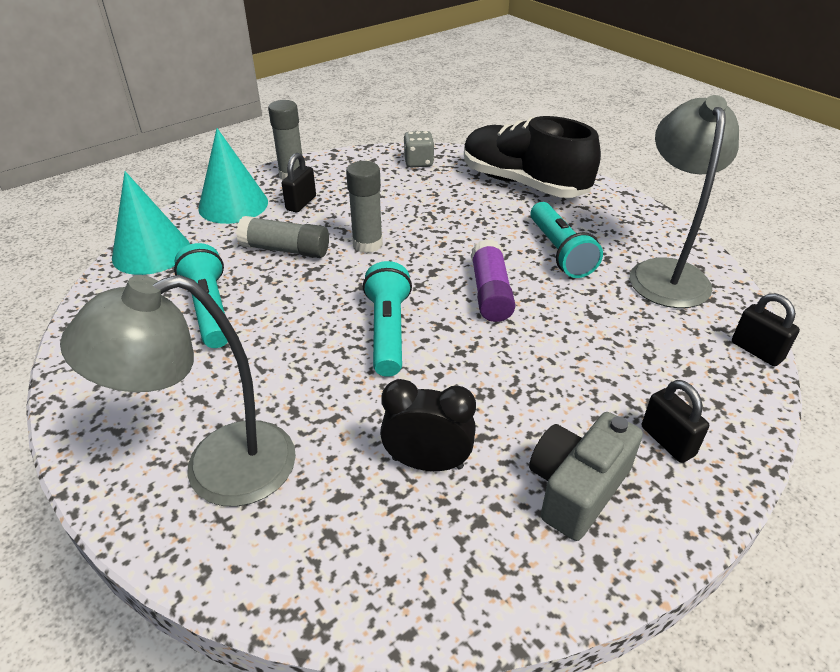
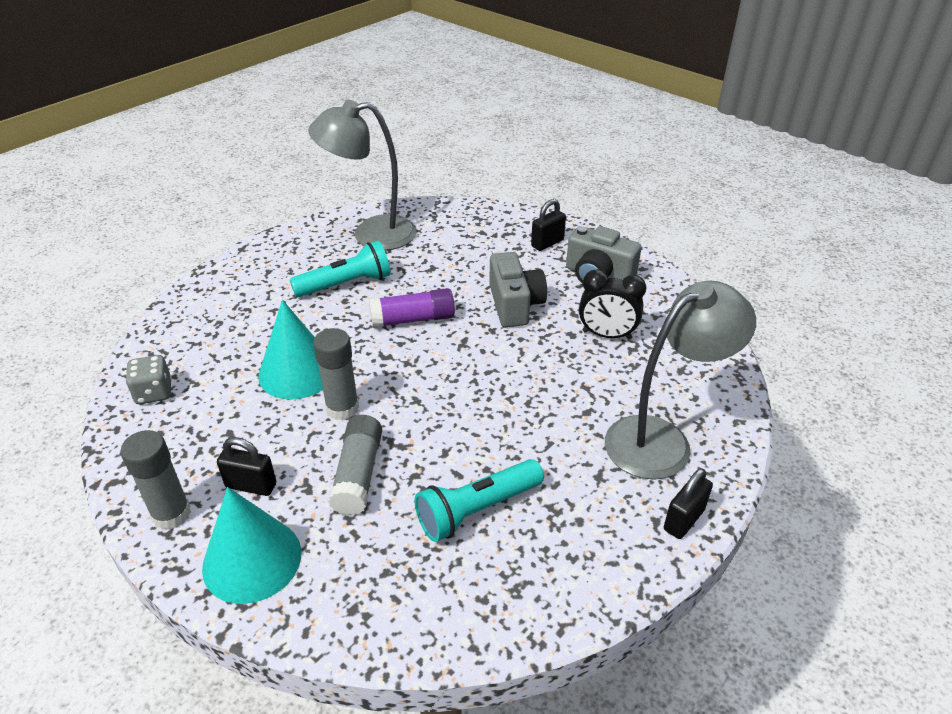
camera: 100 degrees left, 0 degrees up
(151, 252) = (375, 614): turquoise cone -> turquoise cone (297, 372)
(217, 469) = (662, 439): grey lamp -> grey lamp turned 90 degrees counterclockwise
(388, 331) = (478, 372): turquoise flashlight -> none
(427, 463) = (607, 335): black clock -> black clock turned 75 degrees counterclockwise
(509, 379) = (515, 304): none -> grey camera
(523, 184) = (219, 309): black shoe -> none
(756, 351) = (455, 206): black padlock -> black padlock (683, 520)

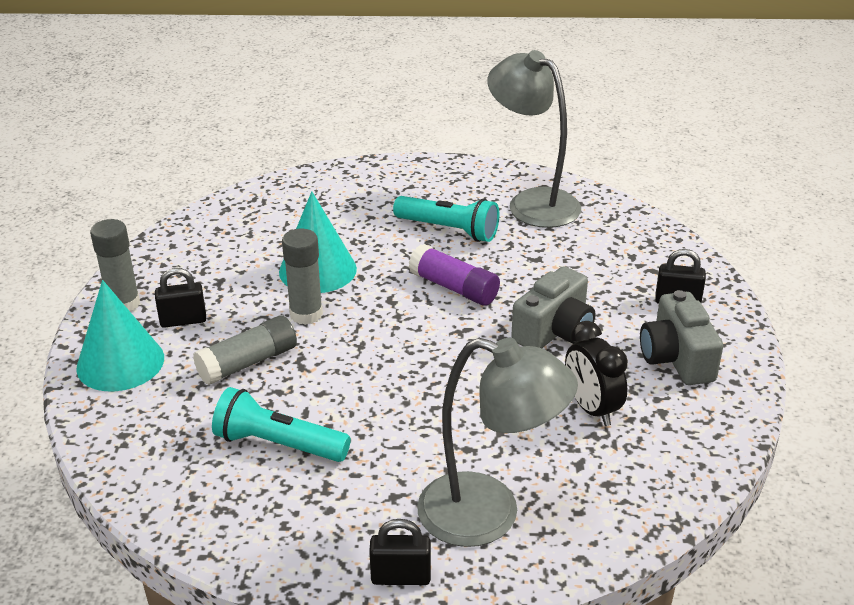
camera: 50 degrees right, 5 degrees down
(154, 393) = (220, 224): grey dice -> none
(251, 485) = (183, 321): black padlock -> black padlock turned 75 degrees counterclockwise

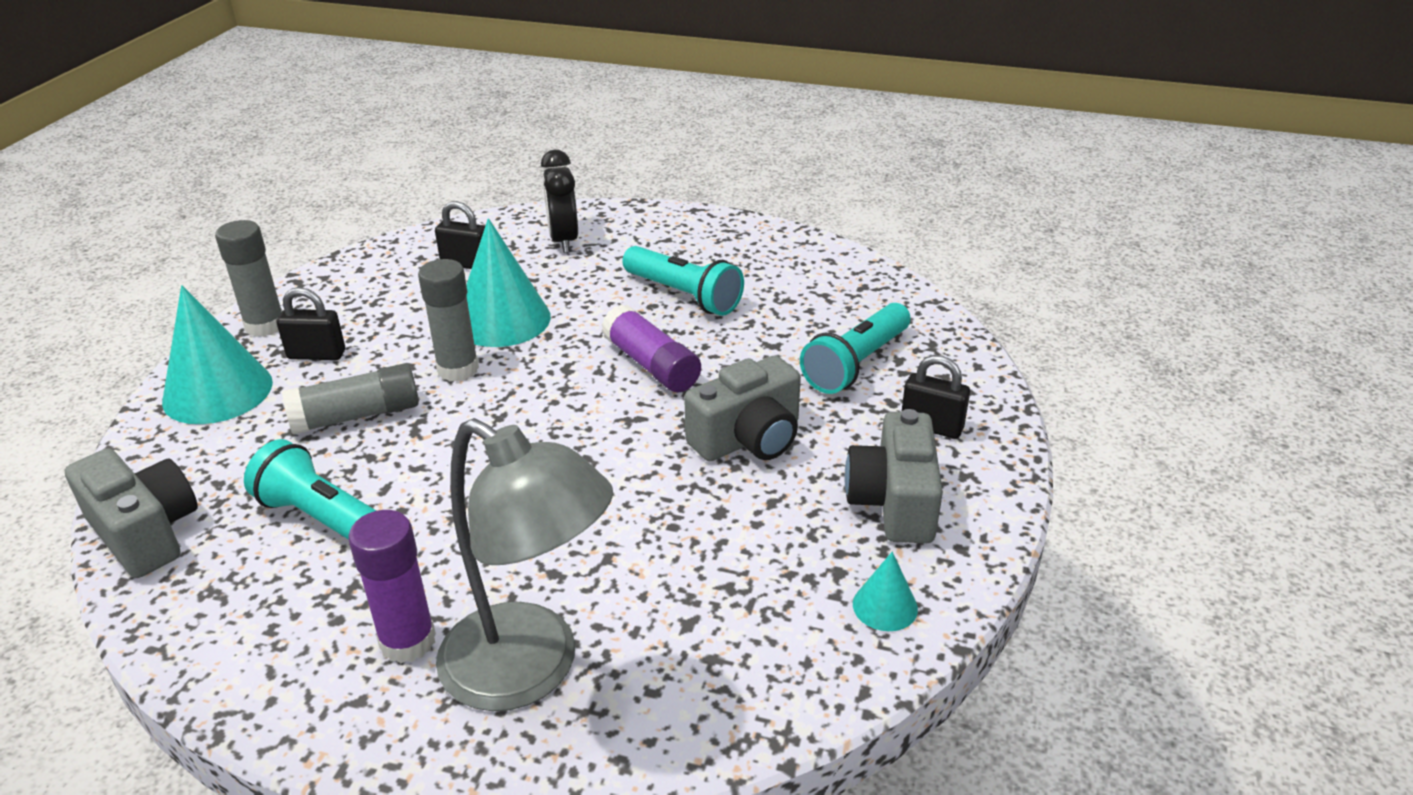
camera: 15 degrees right, 0 degrees up
(138, 478) = (145, 533): none -> grey camera
(391, 513) = (408, 641): none -> purple glue stick
(401, 577) = (368, 732): black padlock -> black padlock (466, 264)
(532, 202) = (804, 277): grey lamp -> none
(591, 409) = (744, 550): black clock -> black clock (564, 240)
(603, 264) = (856, 364): none -> turquoise flashlight
(703, 428) = (885, 606): none -> turquoise cone

